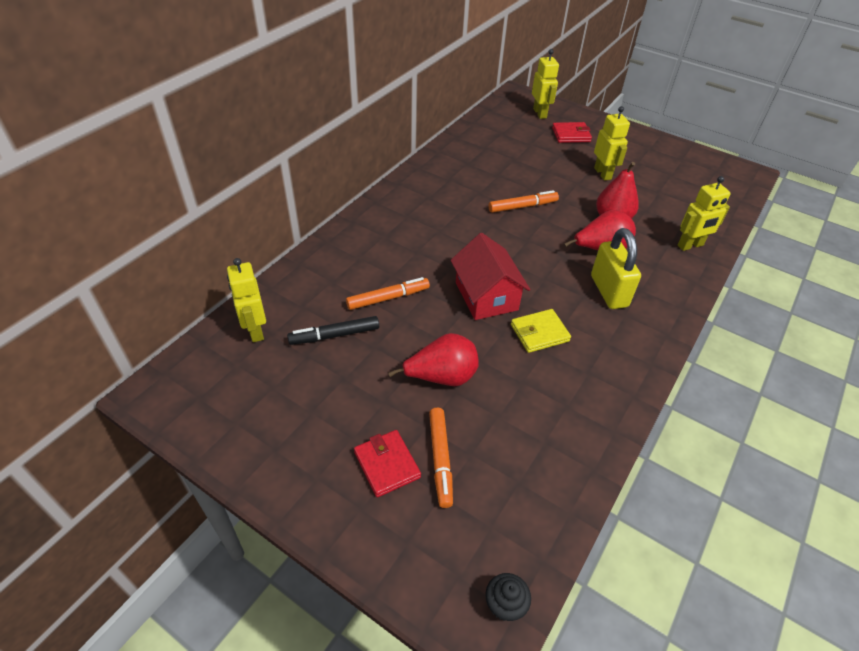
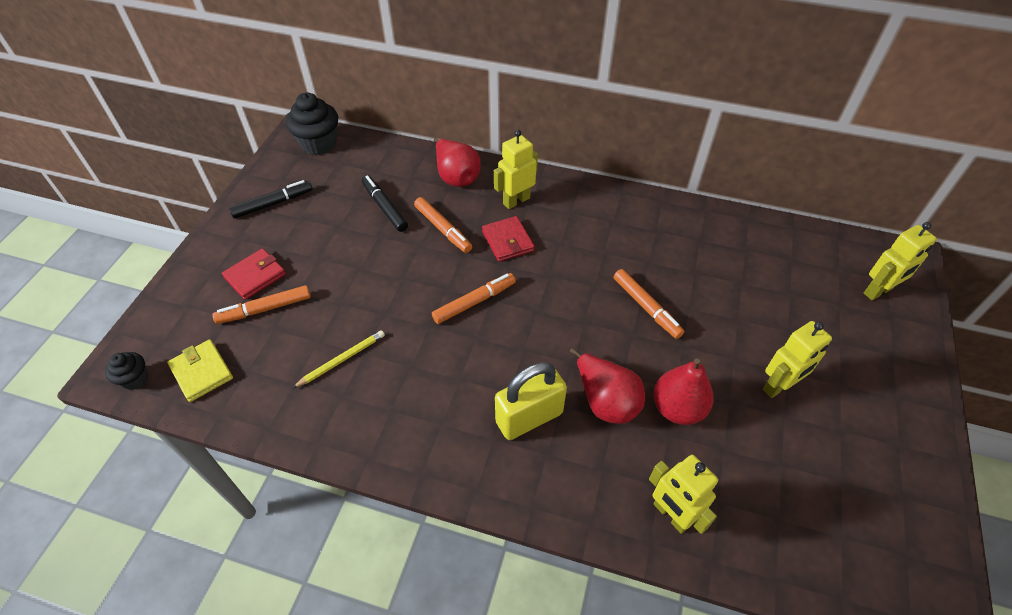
camera: 75 degrees right, 5 degrees up
(188, 377) = (319, 144): none -> black cupcake
(255, 330) = (375, 161): yellow robot -> yellow robot (516, 201)
(272, 436) = (273, 204): none -> black marker
(442, 377) = (355, 290): red pear -> red pear (456, 177)
(486, 296) = (474, 302): red house -> orange marker
(526, 400) = (342, 360): none -> yellow pencil
(539, 333) = (436, 357): yellow wallet -> yellow wallet (202, 372)
(571, 135) = (851, 335): red wallet -> red wallet (507, 241)

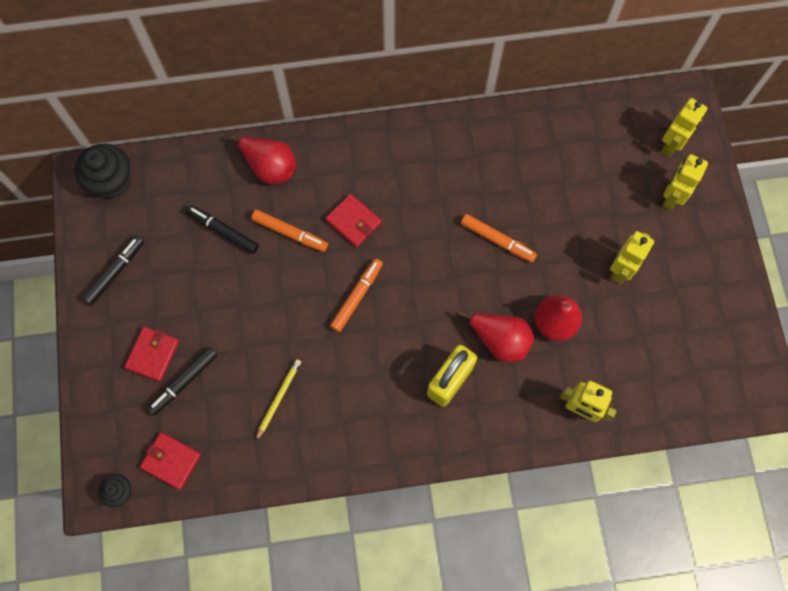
camera: 25 degrees left, 20 degrees up
(202, 372) = (171, 461): yellow wallet -> red wallet
(265, 309) = (184, 382): orange marker -> black marker
(516, 201) = (339, 173): yellow robot -> yellow robot (671, 197)

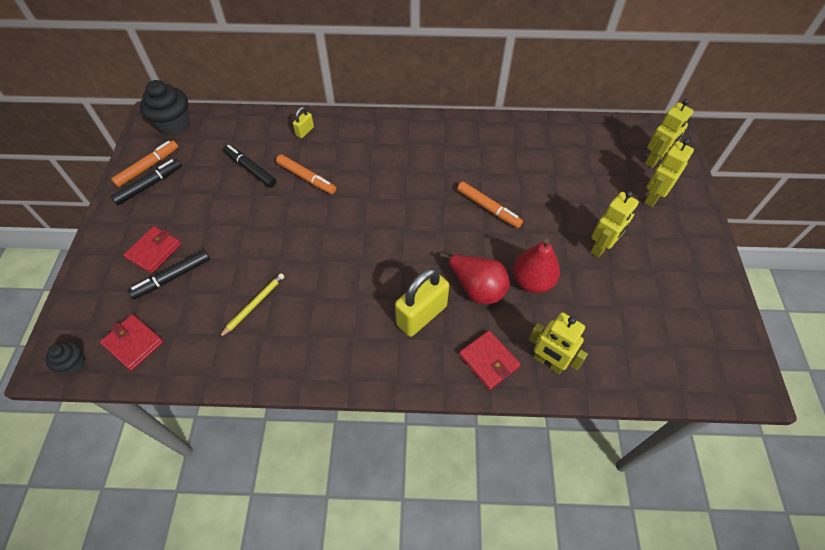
camera: 10 degrees right, 15 degrees down
(270, 167) = (305, 131): red pear -> yellow padlock
(353, 222) = (363, 177): red wallet -> red wallet (488, 361)
(357, 297) = (351, 233): orange marker -> orange marker (148, 167)

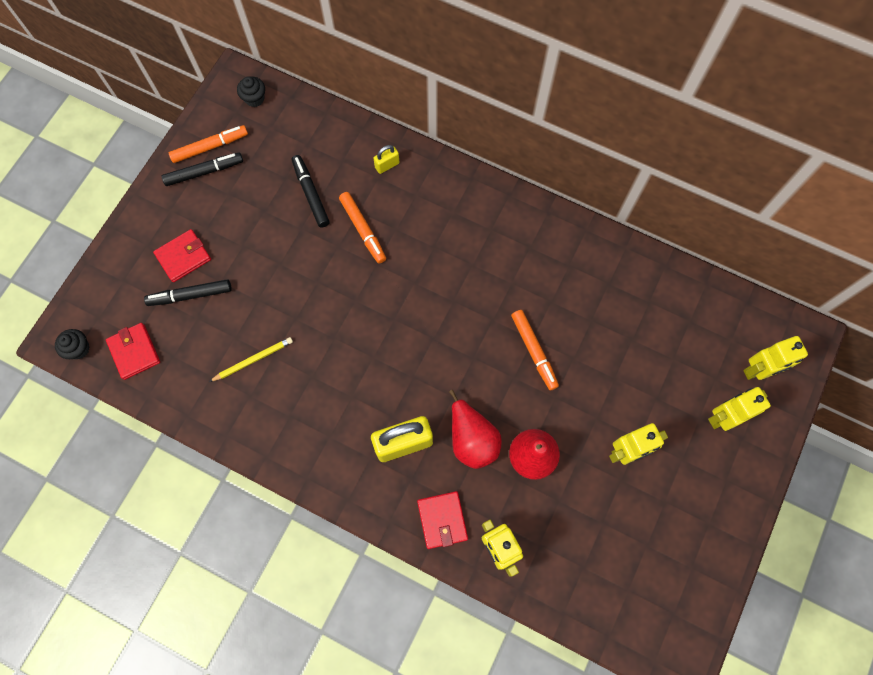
camera: 25 degrees right, 15 degrees up
(174, 124) = (254, 99): black cupcake -> black cupcake, size x0.54

